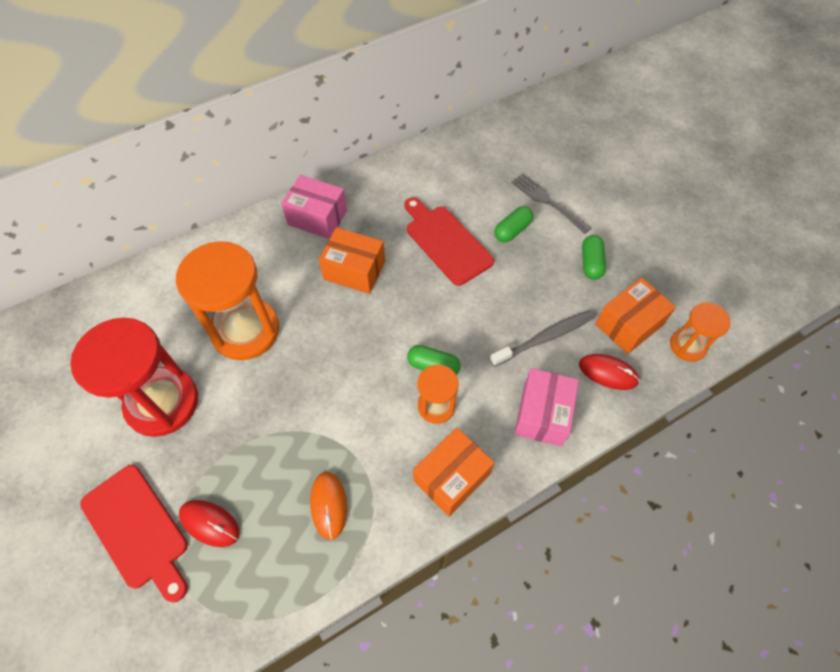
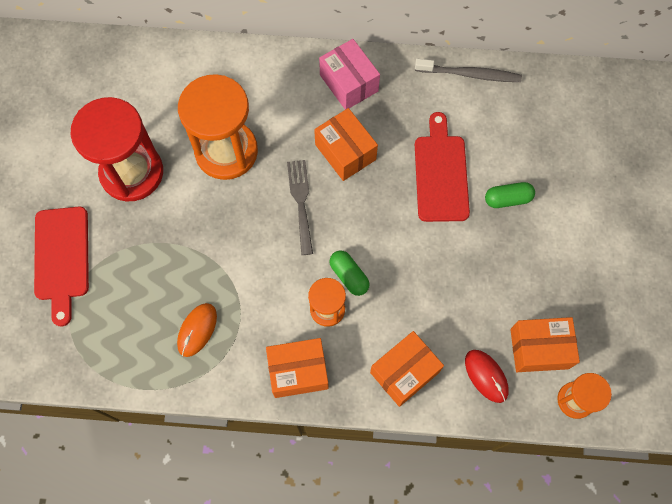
camera: 35 degrees right, 10 degrees up
(209, 523) = (110, 287): red mouse -> none
(542, 414) = (404, 372): pink box -> orange box
(544, 338) = (457, 312): grey toothbrush -> grey toothbrush (469, 74)
(547, 201) = (562, 190): grey fork -> grey fork (301, 202)
(591, 263) = (553, 273): green capsule -> none

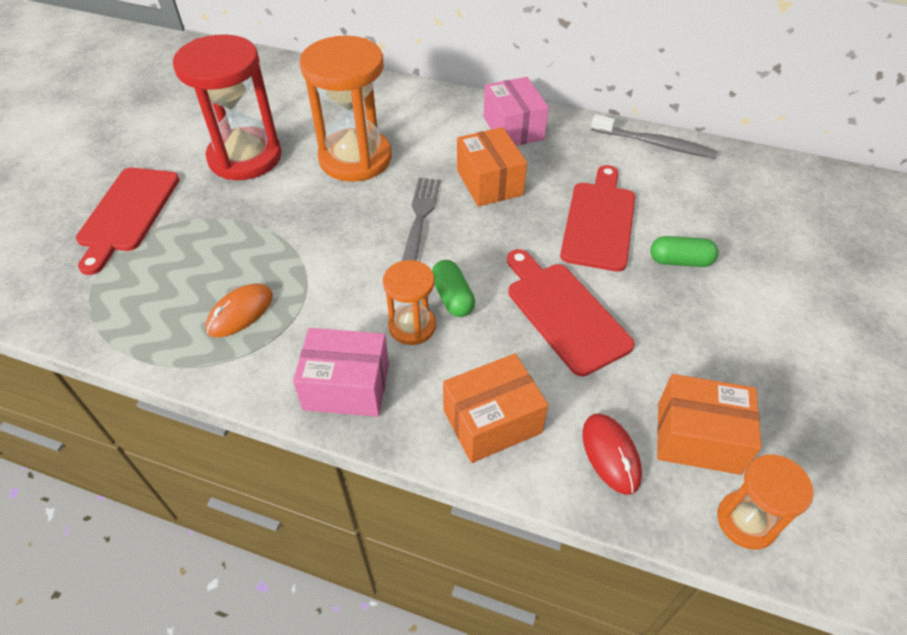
camera: 15 degrees right, 20 degrees down
(298, 371) = (346, 386): orange box -> pink box
(432, 269) = (564, 313): none -> red cutting board

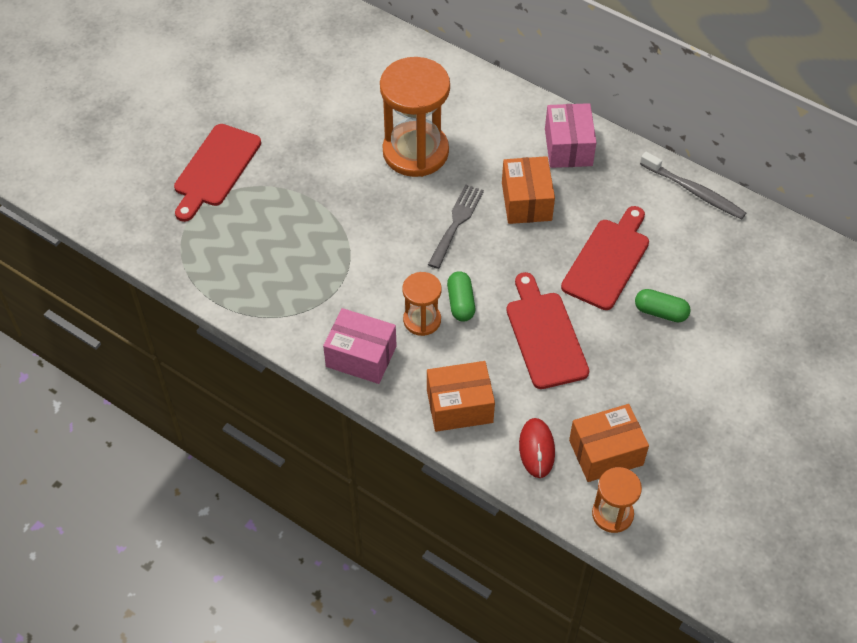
camera: 15 degrees right, 5 degrees up
(240, 312) = (293, 279): orange mouse -> none
(245, 157) = (320, 131): red hourglass -> none
(698, 437) = (606, 452): orange box -> orange box turned 45 degrees counterclockwise

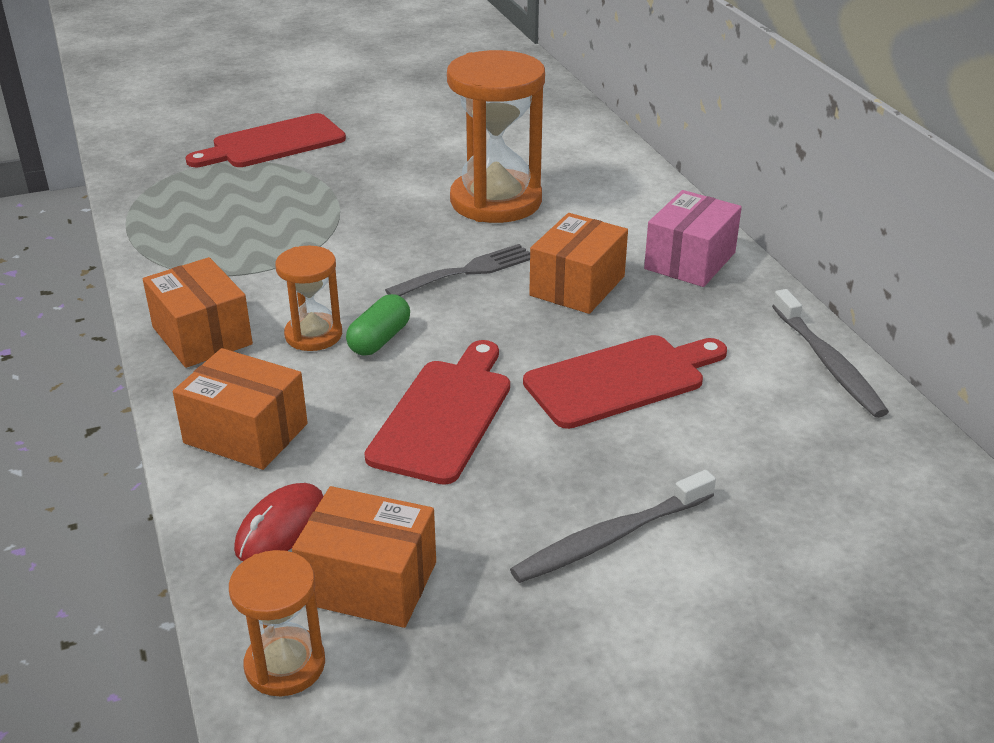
camera: 35 degrees right, 20 degrees down
(361, 356) = (202, 336): pink box -> orange box
(660, 312) = (638, 464): green capsule -> none
(684, 363) = (611, 537): none -> grey toothbrush

